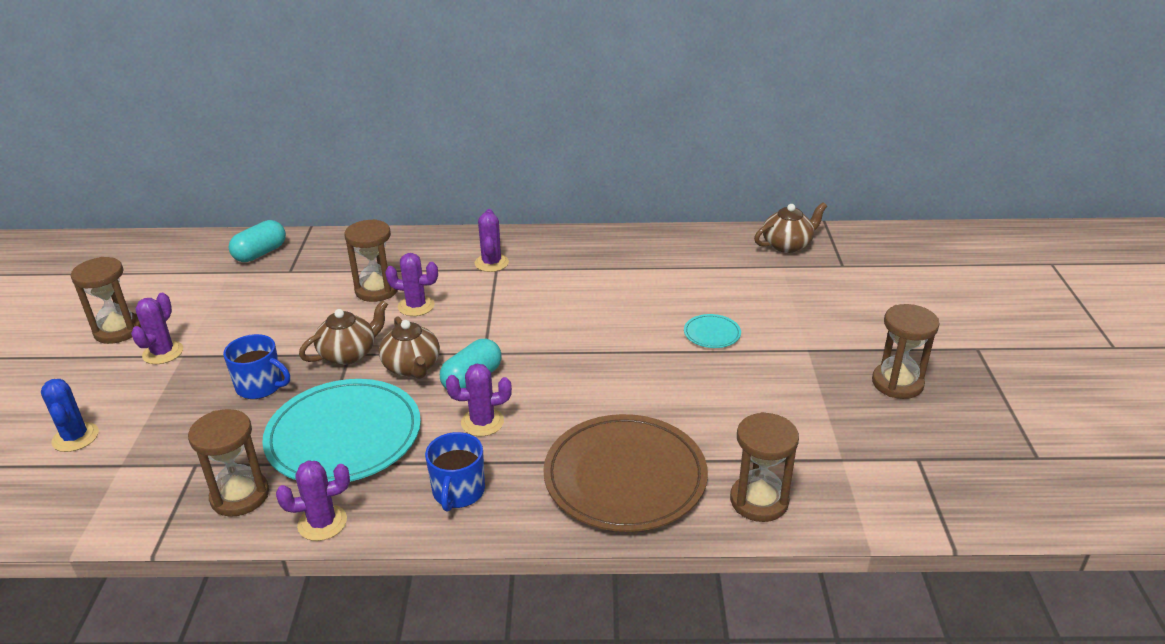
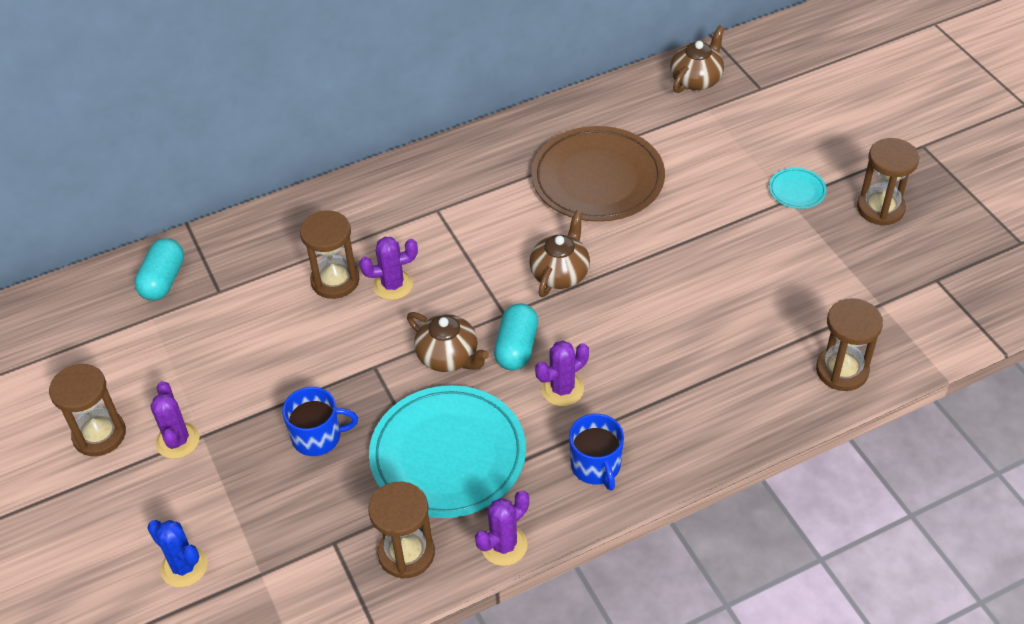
camera: 25 degrees left, 15 degrees up
(349, 354) = (373, 366): brown teapot -> brown teapot (560, 273)
(491, 263) = (426, 204): purple cactus -> none
(625, 477) = (723, 393): brown plate -> brown plate (597, 179)
(712, 333) = (695, 212): turquoise plate -> turquoise plate (797, 190)

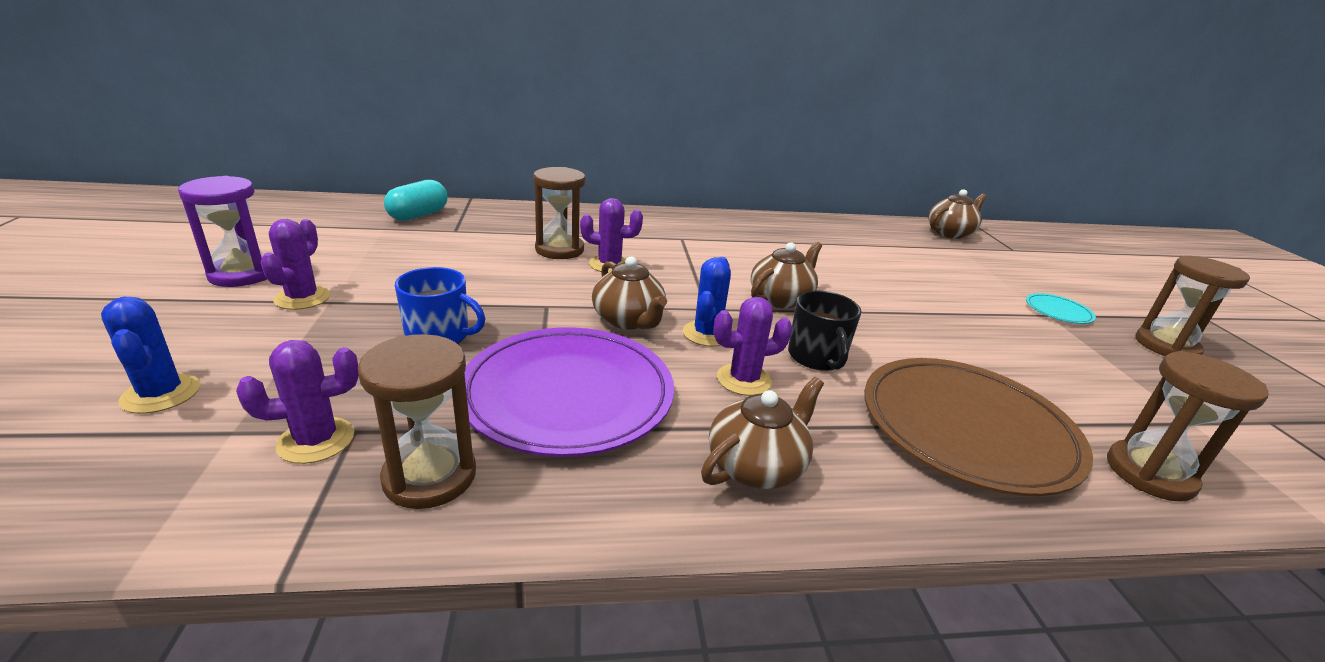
camera: 15 degrees right, 20 degrees down
(99, 435) = (242, 274): brown hourglass -> purple hourglass
(448, 455) = (568, 394): turquoise plate -> purple plate
(504, 545) = (572, 516): purple cactus -> purple cactus (316, 440)
(516, 348) = (707, 334): turquoise capsule -> blue cactus
(596, 466) = (756, 466): blue mug -> brown teapot
(597, 179) = (842, 257): brown plate -> brown plate (967, 428)
(608, 340) = (816, 357): none -> black mug

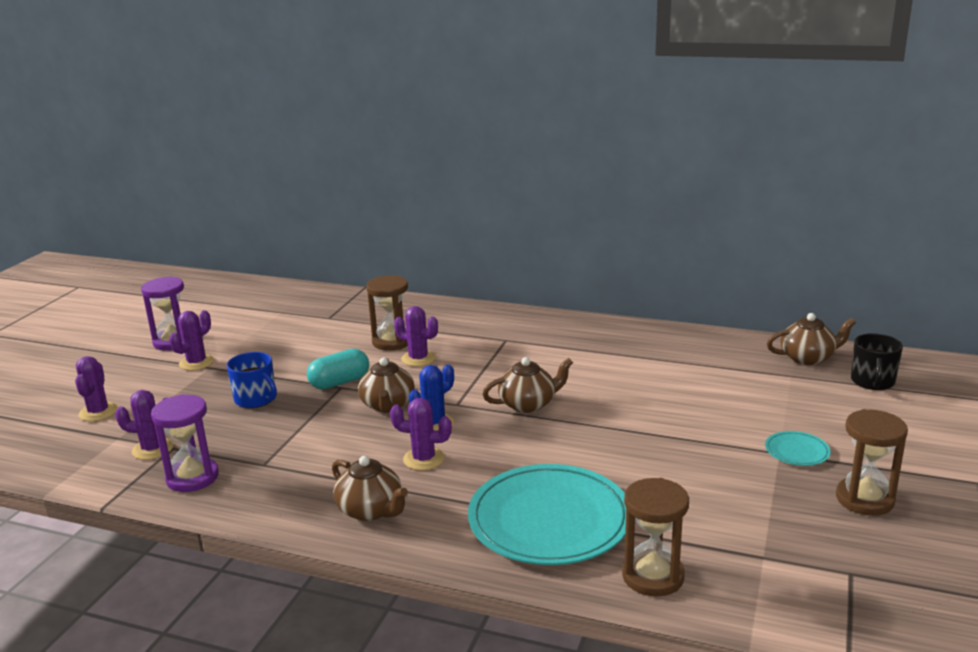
camera: 30 degrees right, 5 degrees down
(161, 394) = (98, 412): blue cactus -> purple cactus
(418, 215) = (313, 301): turquoise capsule -> turquoise capsule (339, 382)
(430, 476) = (192, 477): brown hourglass -> purple hourglass
(568, 394) = (300, 448): purple plate -> none
(756, 466) = (371, 510): brown teapot -> brown teapot turned 60 degrees clockwise
(816, 357) = (499, 453): black mug -> black mug (872, 382)
(967, 428) = (549, 520): brown plate -> turquoise plate

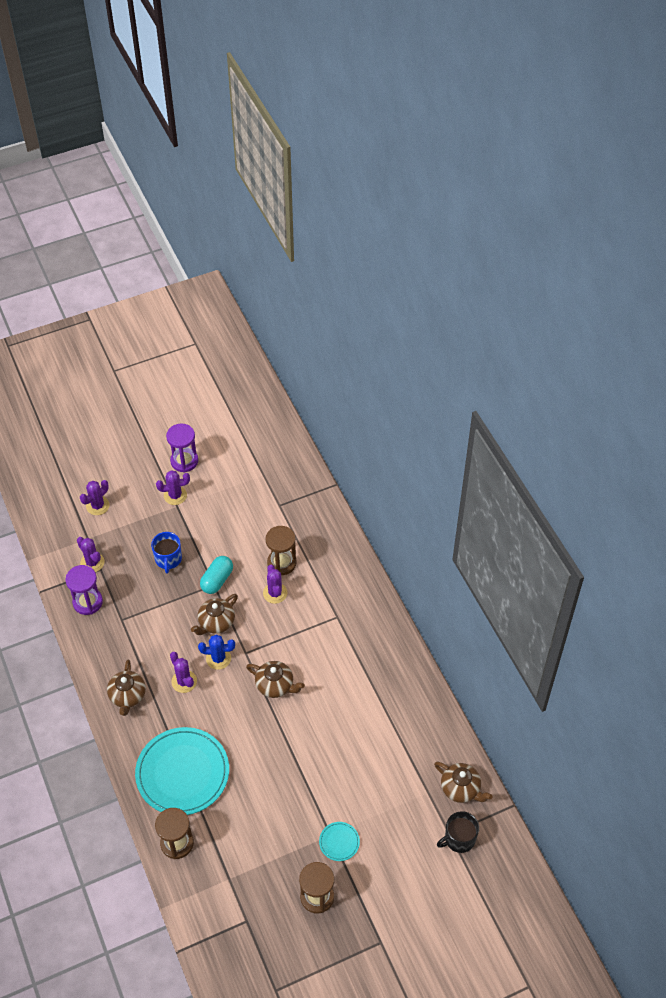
camera: 45 degrees right, 30 degrees up
(339, 382) = (217, 580): turquoise capsule -> turquoise capsule turned 75 degrees counterclockwise

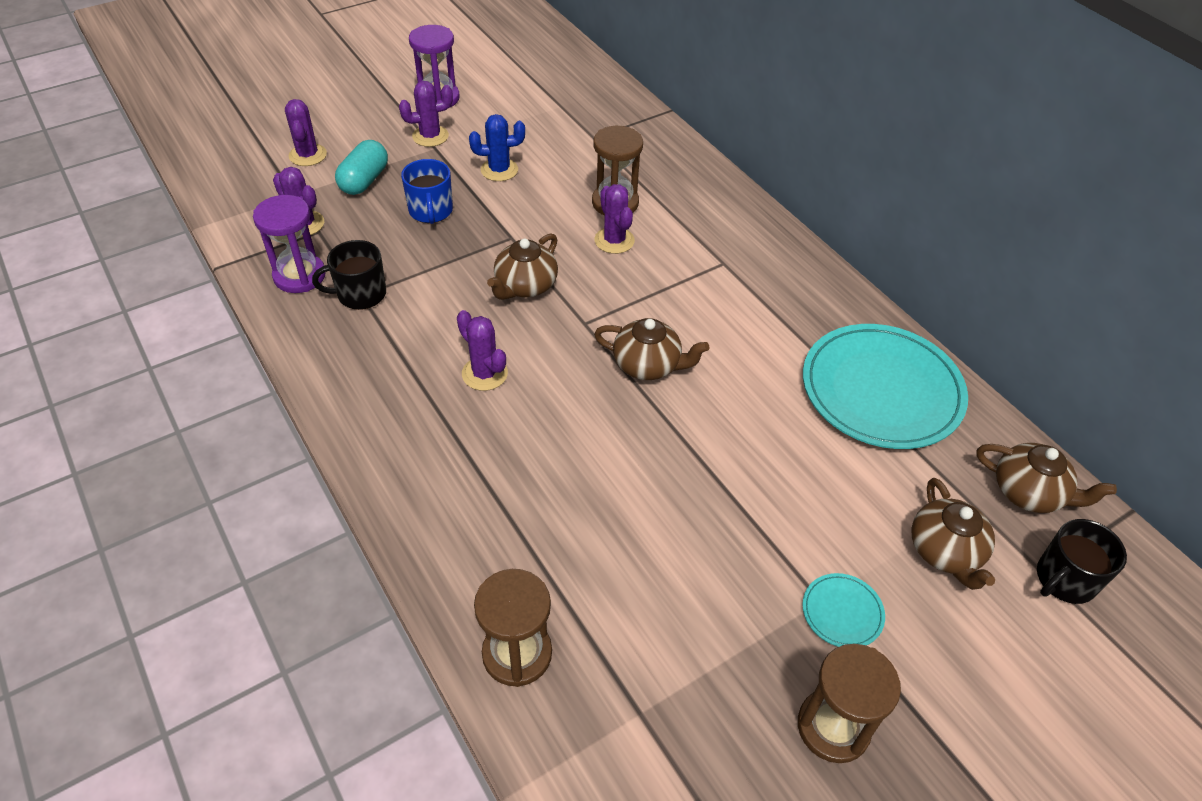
camera: 10 degrees left, 5 degrees down
(97, 506) = (308, 155): purple cactus -> purple cactus turned 45 degrees counterclockwise
(121, 619) = (360, 294): none -> black mug
(127, 696) = (384, 405): brown teapot -> brown teapot (945, 551)
(182, 773) = (507, 521): turquoise plate -> turquoise plate (881, 390)
(217, 580) = (516, 231): turquoise capsule -> turquoise capsule (364, 181)
(218, 658) = (539, 335): blue cactus -> blue cactus (499, 170)

